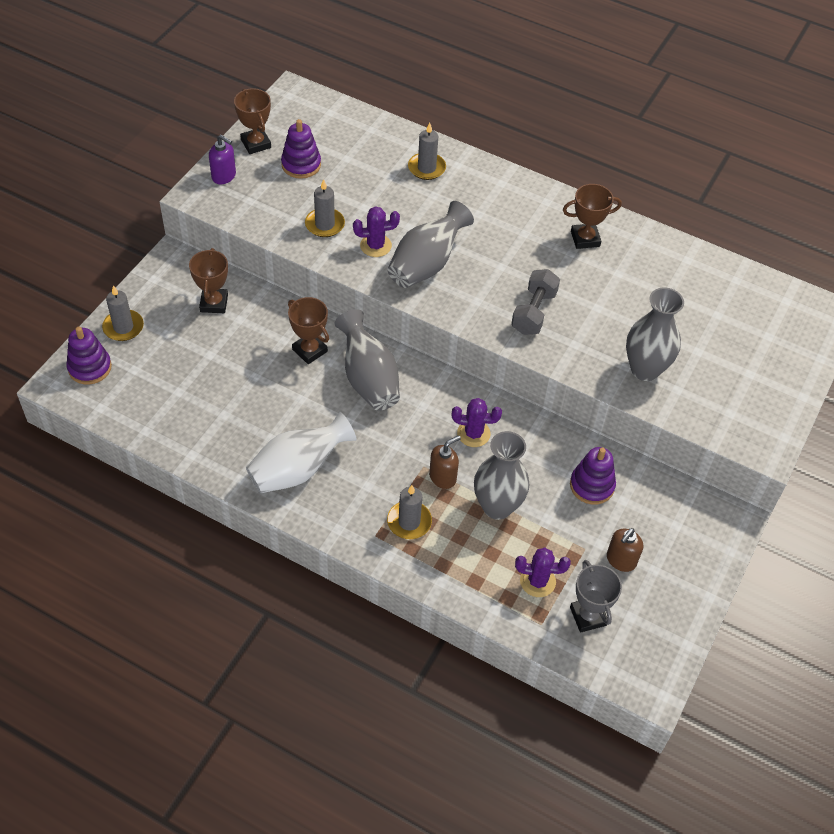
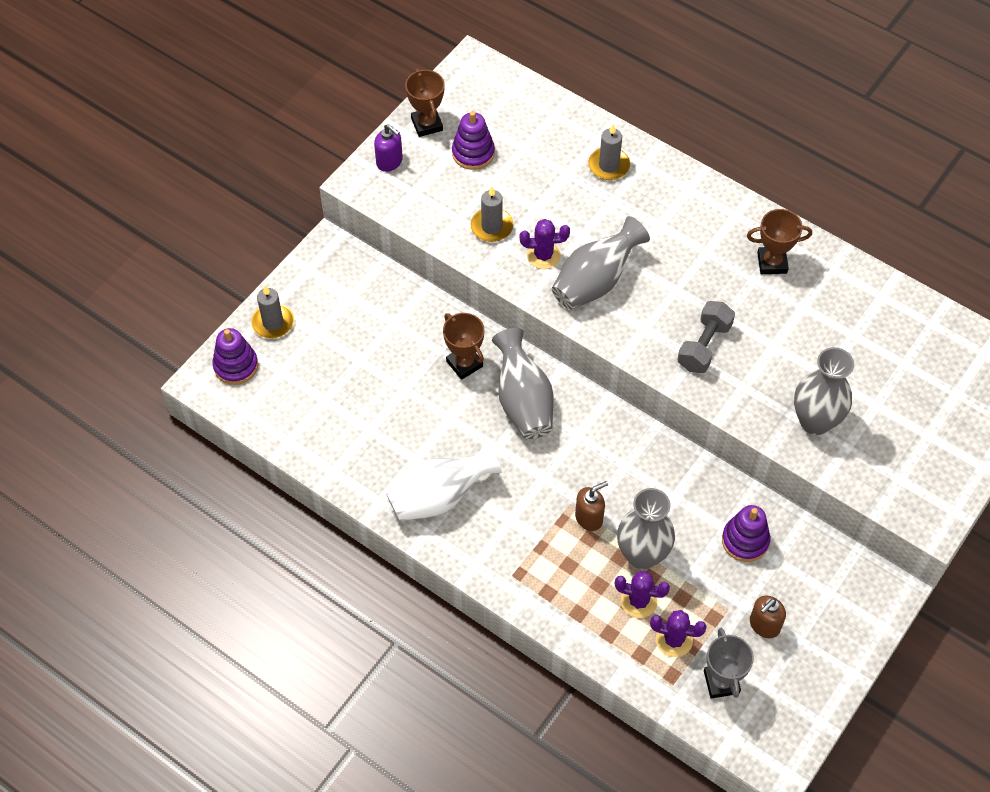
camera: 10 degrees right, 5 degrees up
(214, 303) = (368, 302): brown trophy -> none
(409, 522) = (548, 563): grey candle -> none
(473, 433) = (627, 472): purple cactus -> purple cactus (638, 601)

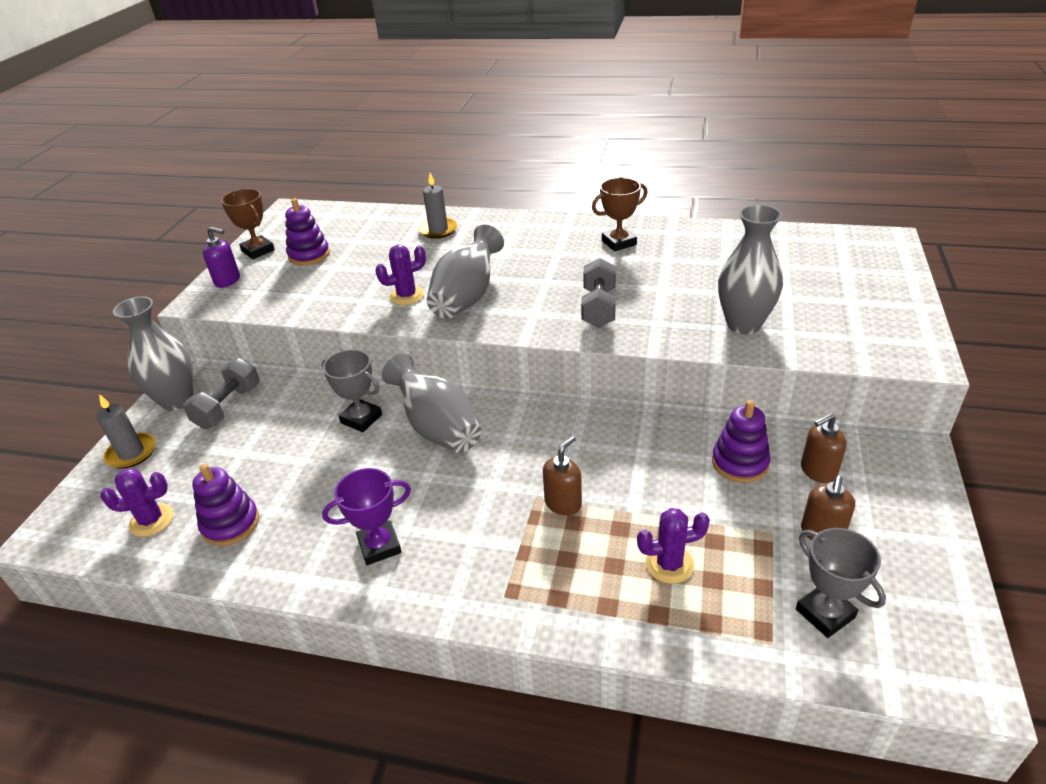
camera: 20 degrees left, 20 degrees down
(236, 366) = (89, 506): purple stacking toy -> purple stacking toy (230, 524)
(358, 301) = (228, 406): none -> grey dumbbell
(440, 497) = (379, 546): white vase -> purple trophy
(464, 364) = (361, 419): brown trophy -> grey trophy
(491, 227) = (346, 292): grey candle -> none
(642, 555) = (643, 516): grey vase -> grey vase (177, 400)
(674, 640) = (737, 589): purple cactus -> purple cactus (151, 520)
(800, 574) = (818, 471): none -> brown soap dispenser

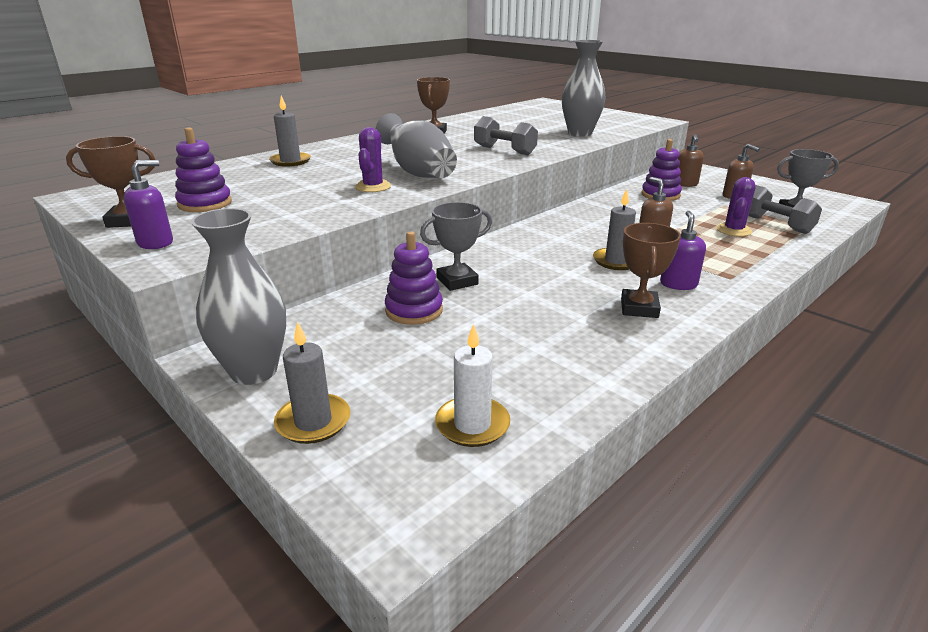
camera: 60 degrees left, 10 degrees down
(151, 520) = (472, 424): purple cactus -> white candle
(228, 406) = (326, 340): grey dumbbell -> grey dumbbell (775, 224)
(230, 524) = (535, 373): purple stacking toy -> purple stacking toy (414, 310)
(379, 546) = (639, 308): purple trophy -> brown trophy
(437, 428) = (514, 257): grey vase -> none
(456, 558) = (678, 284): none -> purple soap dispenser
(481, 495) = (616, 261): none -> grey candle

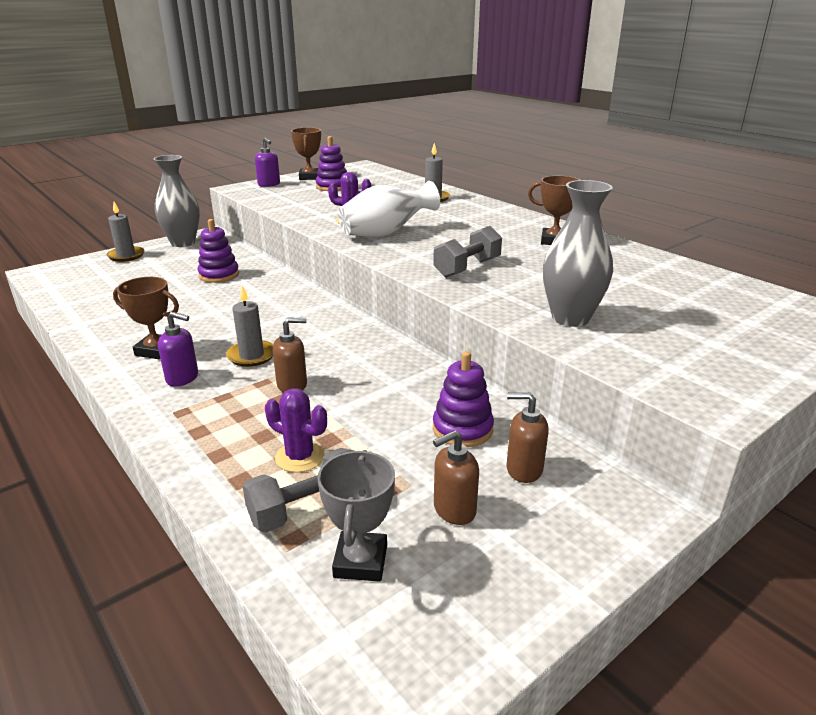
camera: 95 degrees right, 0 degrees up
(418, 173) = (386, 233): grey vase -> white vase
(457, 281) = (254, 288): grey trophy -> none
(472, 424) = (84, 286): white candle -> none

